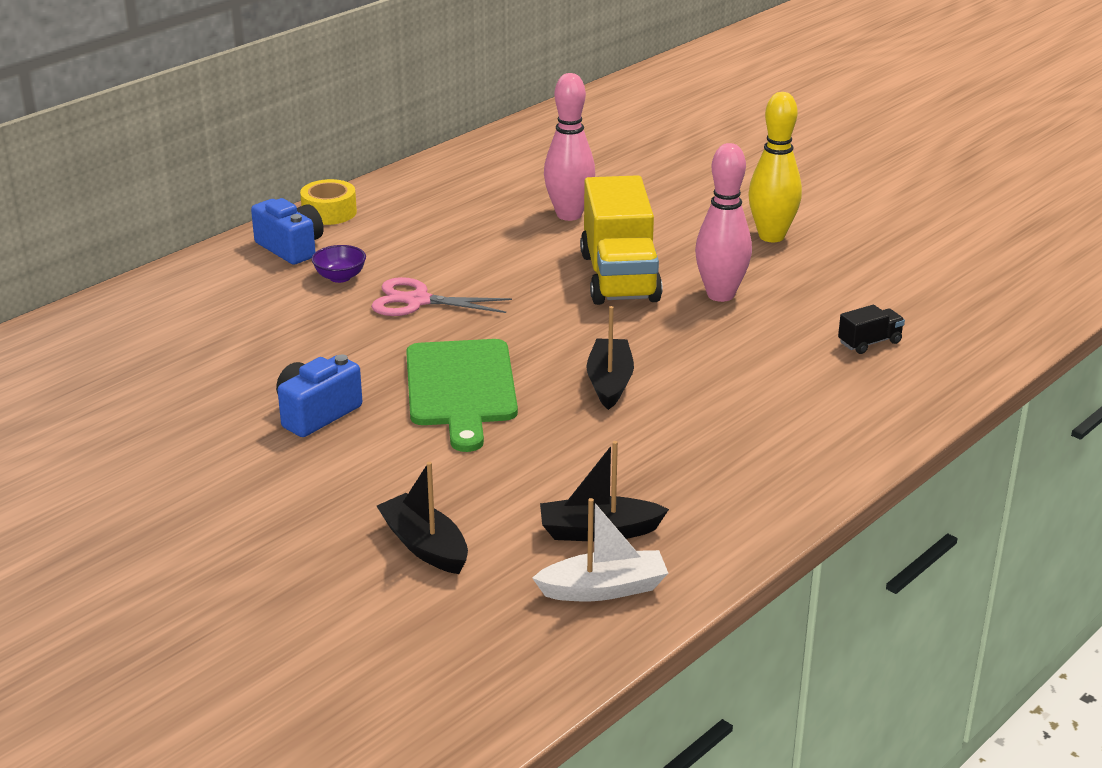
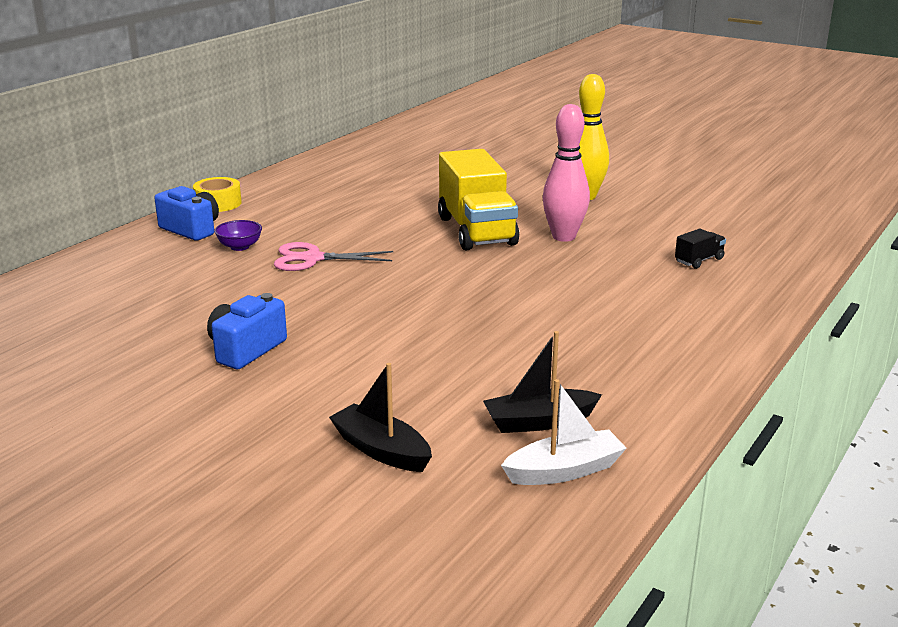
camera: 10 degrees left, 5 degrees down
(461, 388) = (371, 319): green cutting board -> none
(569, 215) = (418, 193): pink bowling pin -> none
(610, 383) = (500, 305): black boat -> none

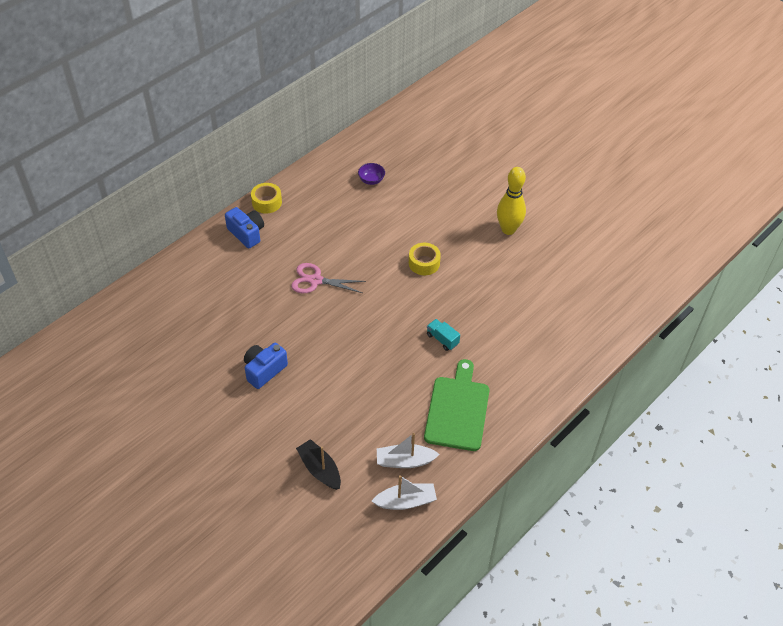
camera: 10 degrees right, 25 degrees up
(240, 247) = (274, 259): purple bowl -> purple bowl (371, 180)
(476, 231) = (424, 263): yellow truck -> yellow tape
(539, 291) = (442, 339): none -> turquoise truck
(539, 422) = (405, 461): black boat -> white boat
(564, 237) = (477, 279): pink bowling pin -> none
(602, 356) = (457, 410): none -> green cutting board
(699, 260) = (552, 320): black truck -> none

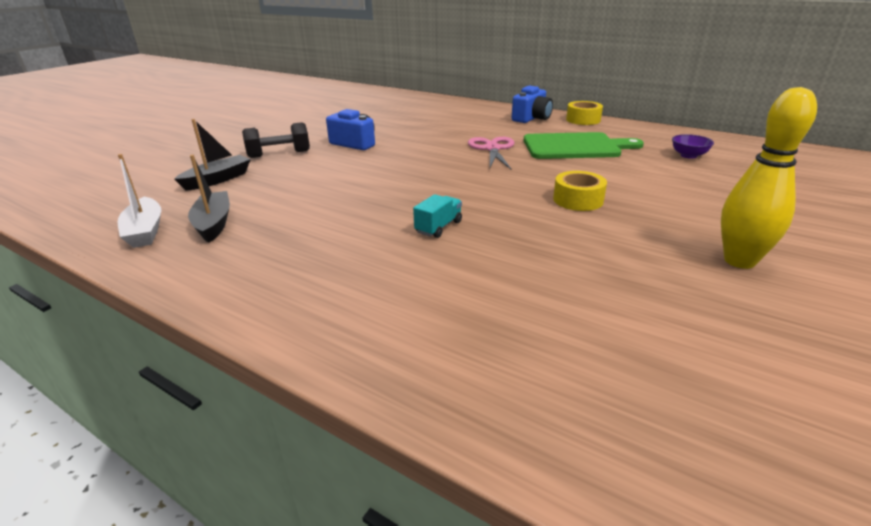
camera: 80 degrees right, 20 degrees down
(271, 428) = (279, 154): none -> black dumbbell
(405, 461) = (213, 224): white boat -> black boat
(457, 410) = (301, 252): green cutting board -> green cutting board (575, 147)

